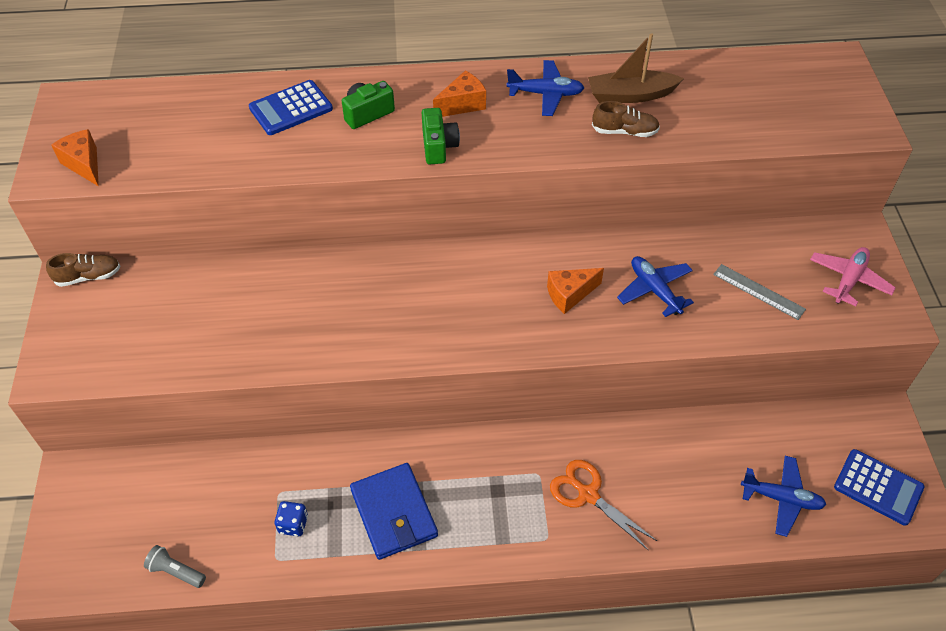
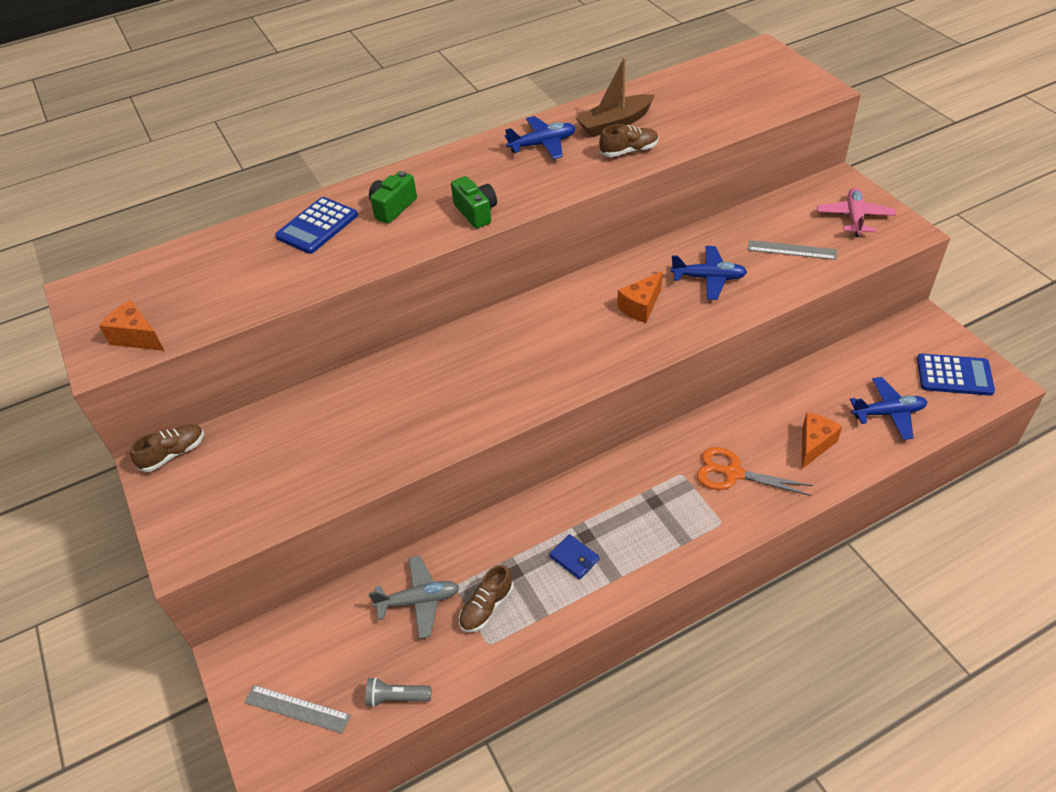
camera: 20 degrees left, 5 degrees down
(94, 543) = (297, 709): none -> grey ruler
(240, 492) = (419, 601): none -> grey plane
(293, 524) = (486, 607): blue dice -> brown shoe
(394, 513) = (574, 558): blue wallet -> blue wallet, size x0.48
(462, 104) = (475, 174): orange cheese -> orange cheese (814, 445)
(654, 290) = (708, 278): blue plane -> blue plane turned 150 degrees clockwise

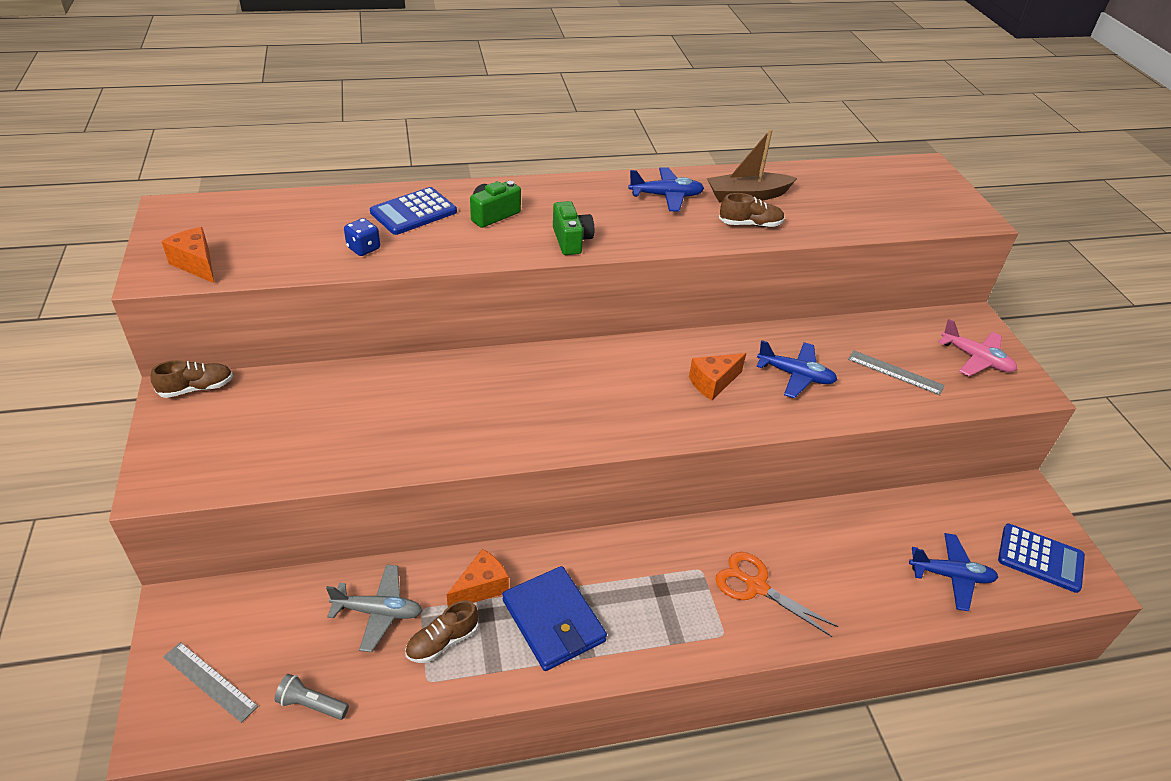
camera: 10 degrees right, 5 degrees down
(288, 275) = (363, 248): none -> blue dice
(574, 558) = (553, 621): blue wallet -> blue wallet, size x2.06
(814, 445) = (856, 584): orange cheese -> orange cheese (481, 588)
(854, 217) = (976, 359): pink plane -> pink plane turned 105 degrees clockwise

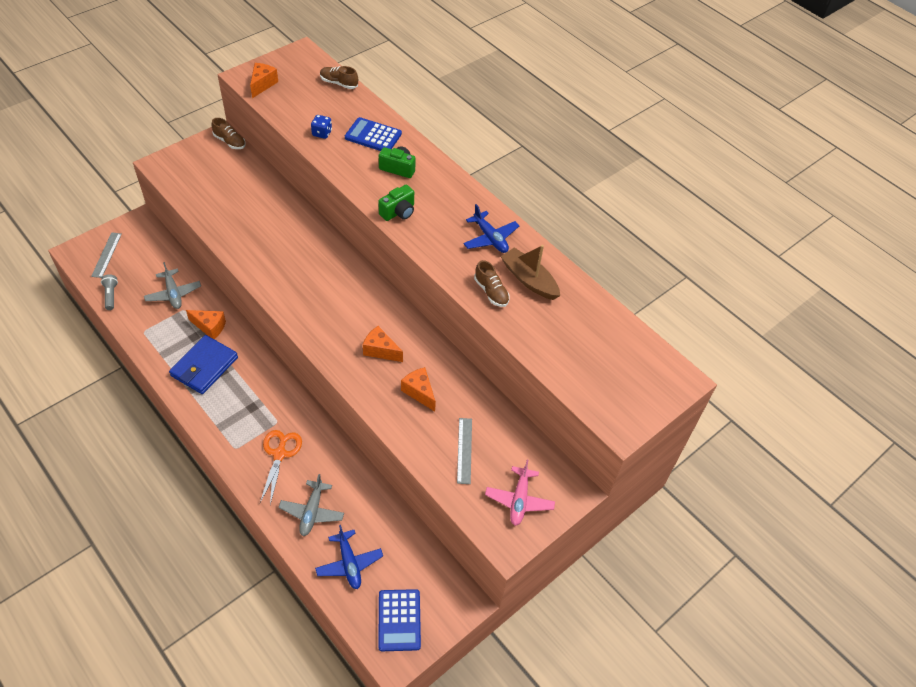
camera: 60 degrees right, 10 degrees up
(442, 641) = (168, 327): brown shoe -> brown shoe (339, 83)
(795, 375) = (419, 392): blue plane -> orange cheese
(862, 585) = (312, 512): none -> grey plane

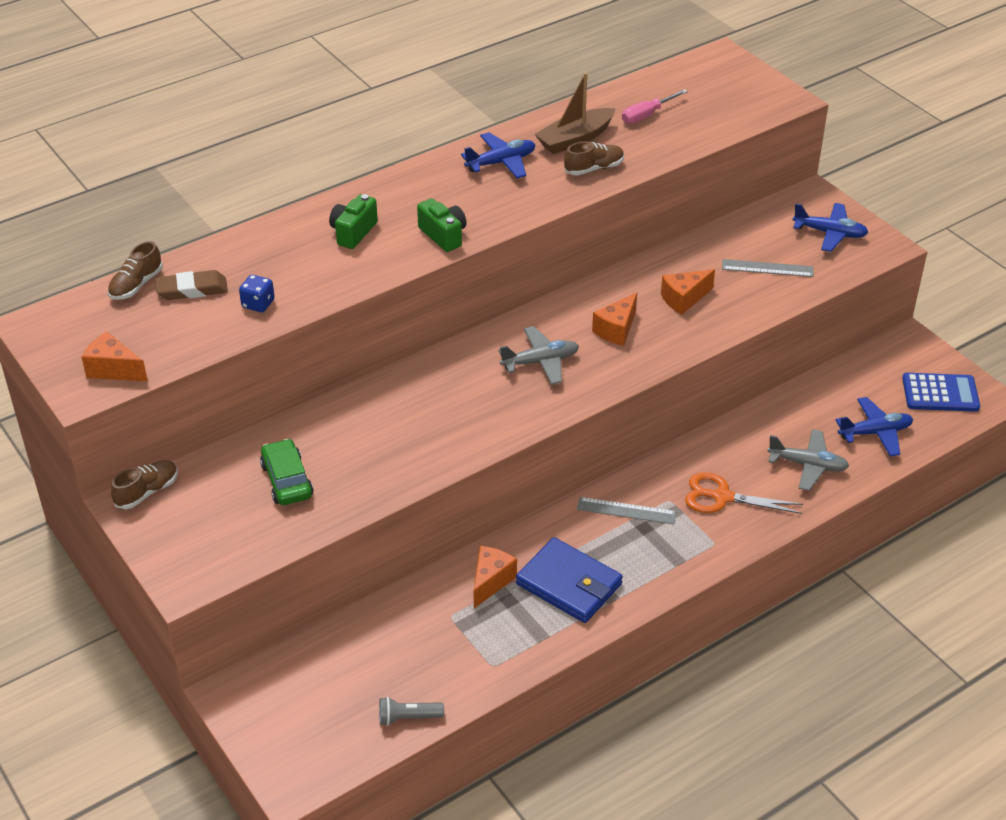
camera: 80 degrees left, 10 degrees down
(106, 255) = (307, 734): grey ruler -> grey ruler (626, 511)
(173, 294) = (414, 632): grey plane -> grey plane (540, 362)
(235, 195) = (287, 480): none -> green car
(335, 105) = (192, 290): none -> brown eraser
(373, 136) = (276, 253): blue calculator -> none
(519, 500) = (830, 233): pink plane -> blue plane
(573, 325) = (647, 115): none -> pink screwdriver

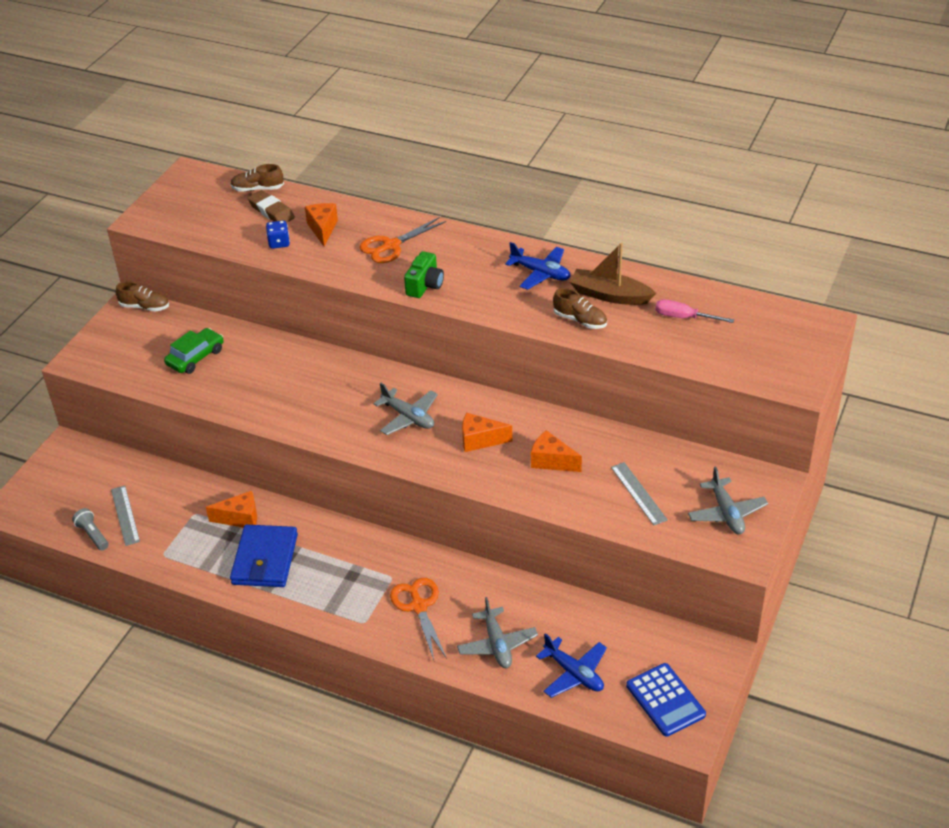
camera: 60 degrees right, 0 degrees up
(113, 370) = (170, 220): orange cheese -> orange cheese (323, 229)
(353, 232) = (391, 246): green camera -> orange scissors
(626, 511) = (362, 558): grey ruler -> grey ruler (125, 515)
(830, 233) = (726, 513): blue plane -> grey plane

